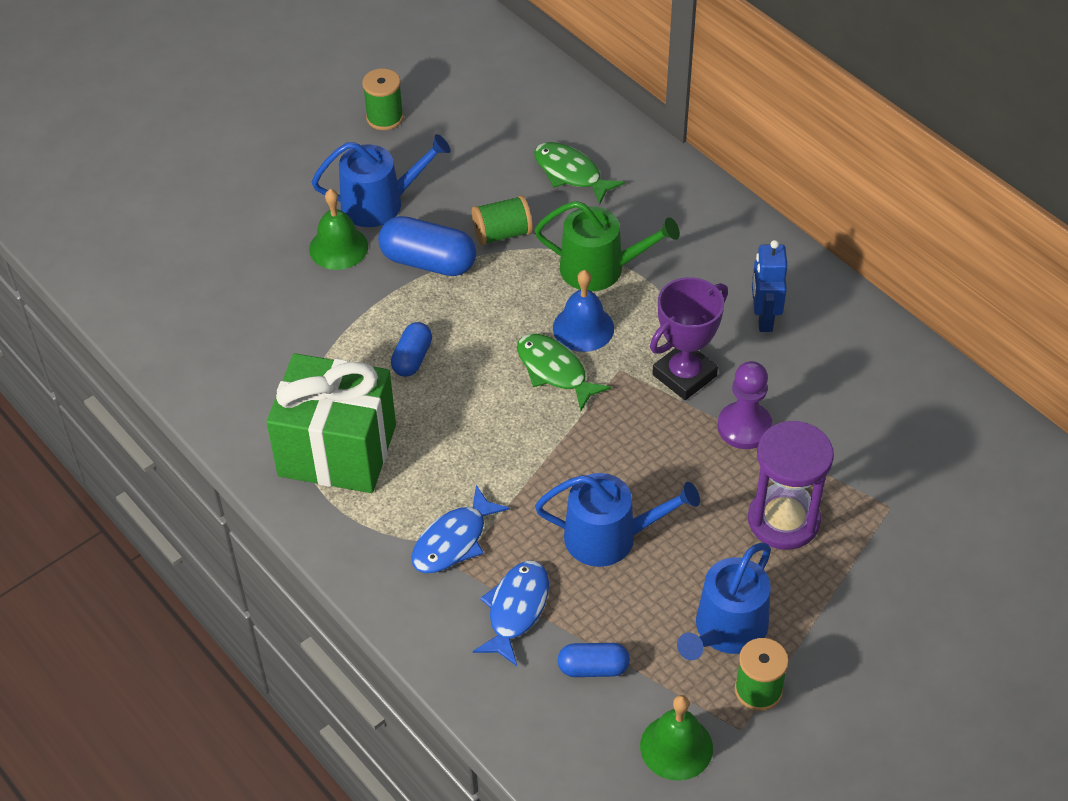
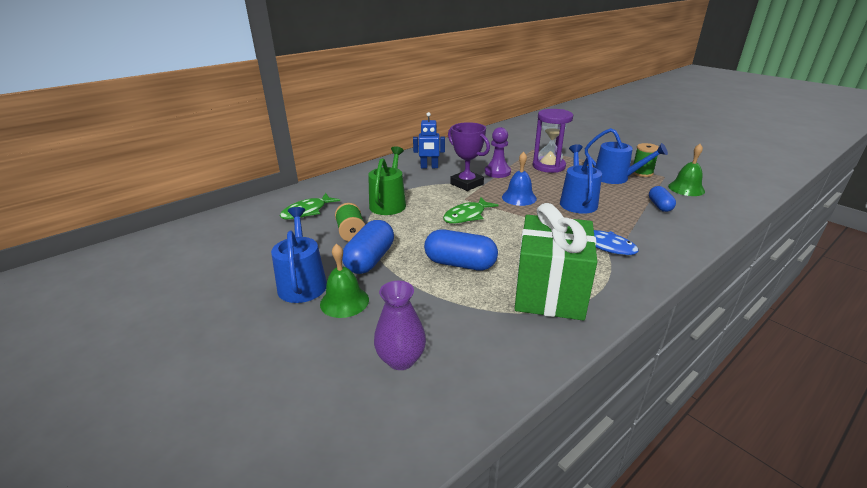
camera: 90 degrees left, 20 degrees down
(235, 305) = (401, 359): none -> purple vase
(385, 117) = (205, 284): green spool -> none
(412, 358) = (460, 264): blue capsule -> blue capsule, size x1.66
(516, 610) = (639, 226): blue fish -> none
(583, 328) = (434, 208): blue bell -> blue bell (519, 197)

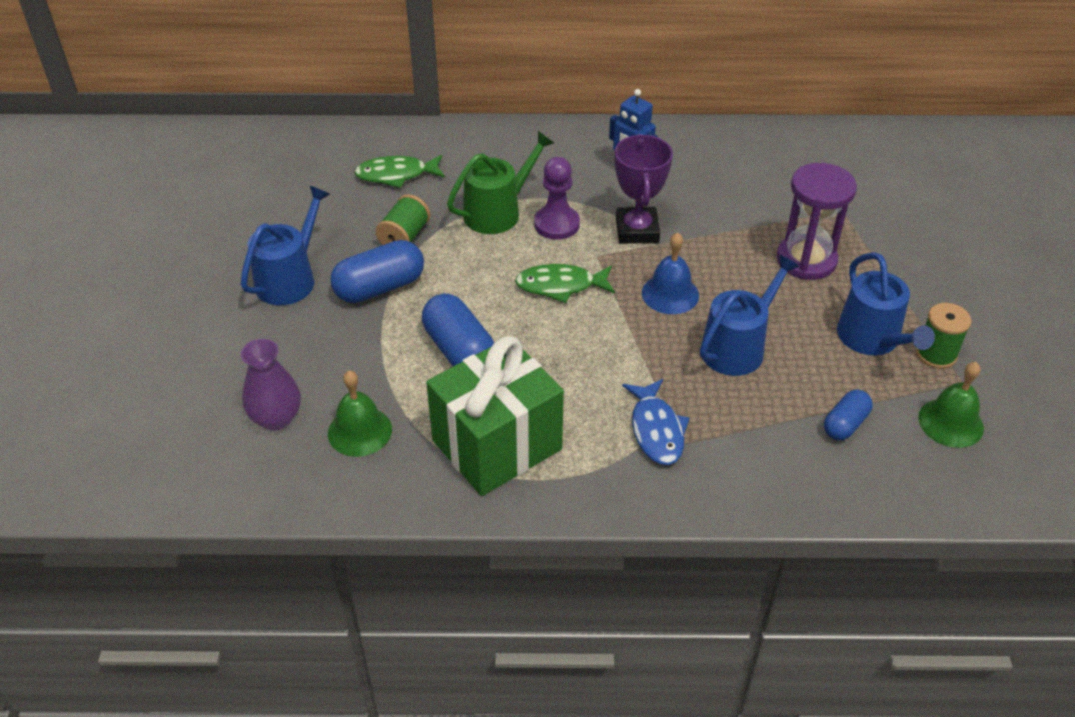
camera: 40 degrees right, 15 degrees up
(344, 301) = (300, 325): green bell -> green bell (359, 431)
(497, 172) = (711, 231): purple pawn -> purple pawn (556, 224)

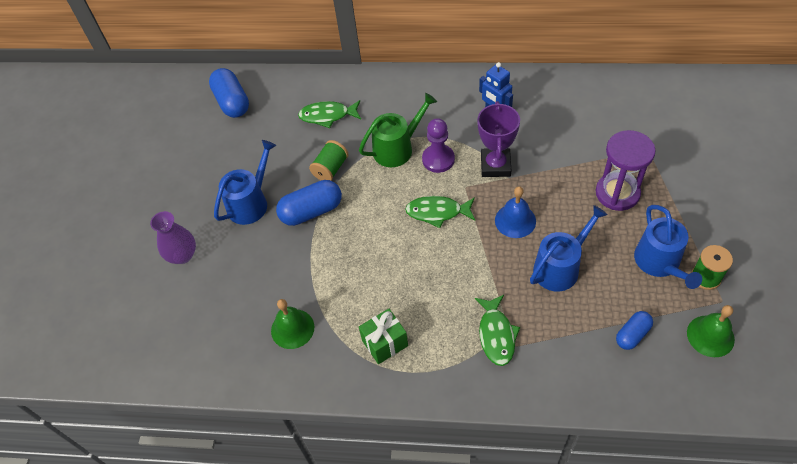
camera: 10 degrees right, 10 degrees up
(276, 418) = (237, 316): purple vase -> purple vase (182, 255)
(459, 350) = (363, 264): blue capsule -> blue capsule (232, 102)
(497, 445) = (385, 343): green gift -> green gift, size x0.52
(656, 430) = (496, 335): blue fish -> green fish

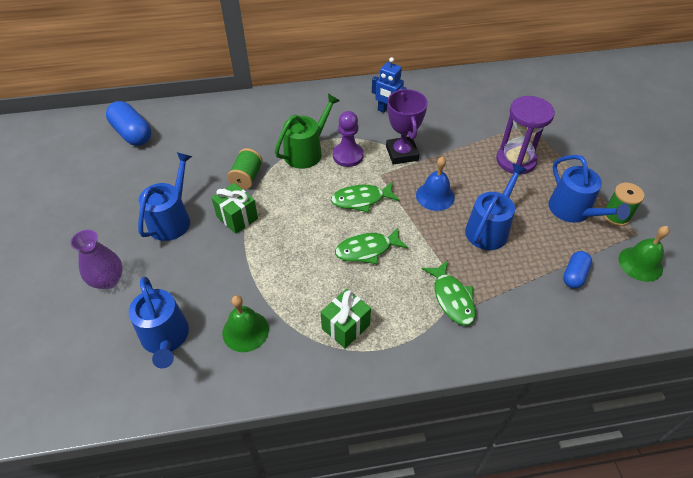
camera: 20 degrees left, 5 degrees down
(221, 321) = (166, 338): none -> blue watering can
(311, 211) = (237, 217): blue capsule -> green gift
(327, 116) = (232, 133): green fish -> green fish (367, 250)

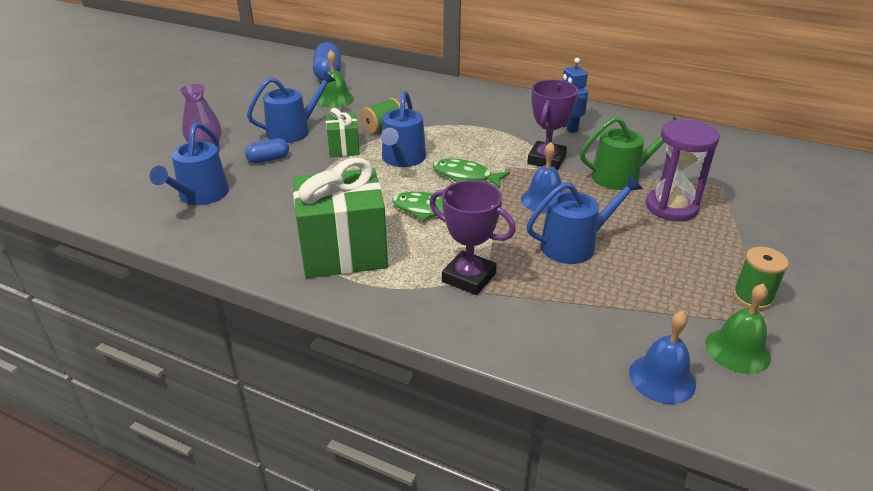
camera: 35 degrees right, 15 degrees down
(245, 331) = (261, 217): green bell -> green bell (335, 99)
(306, 152) = (455, 129): green watering can -> green watering can (621, 176)
(345, 327) = (343, 252): green gift -> green gift, size x1.92
(348, 156) = (490, 144): purple pawn -> none
(452, 298) = (469, 277): green fish -> purple trophy
(573, 211) = (697, 271): blue watering can -> blue watering can (402, 159)
(574, 275) = (633, 321): blue capsule -> blue capsule (268, 159)
(623, 311) = (662, 378): none -> blue bell

